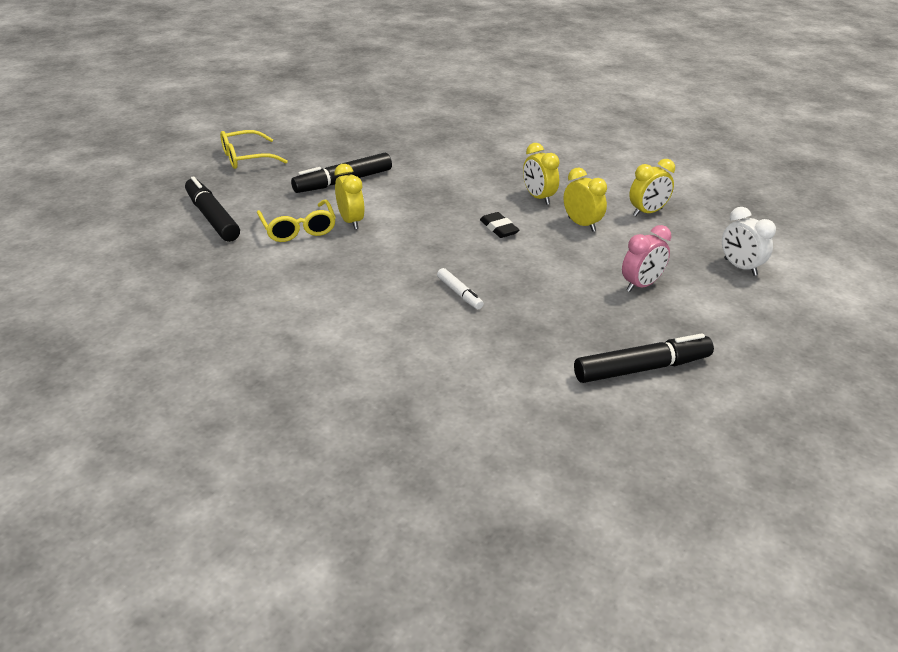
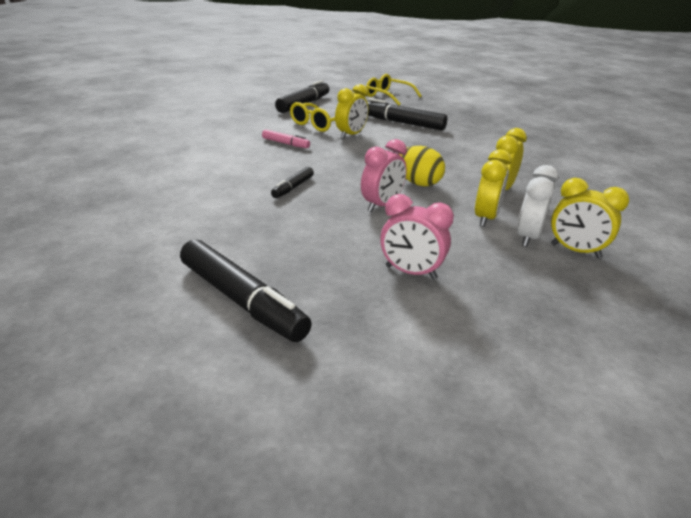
camera: 60 degrees right, 5 degrees down
(339, 267) = (285, 144): none -> pink marker
(459, 293) = (293, 187): white marker -> black marker
(499, 228) = (418, 183): black eraser -> yellow egg
(530, 261) = (381, 206): none -> pink clock
(740, 267) = (552, 344): white clock -> white clock (527, 237)

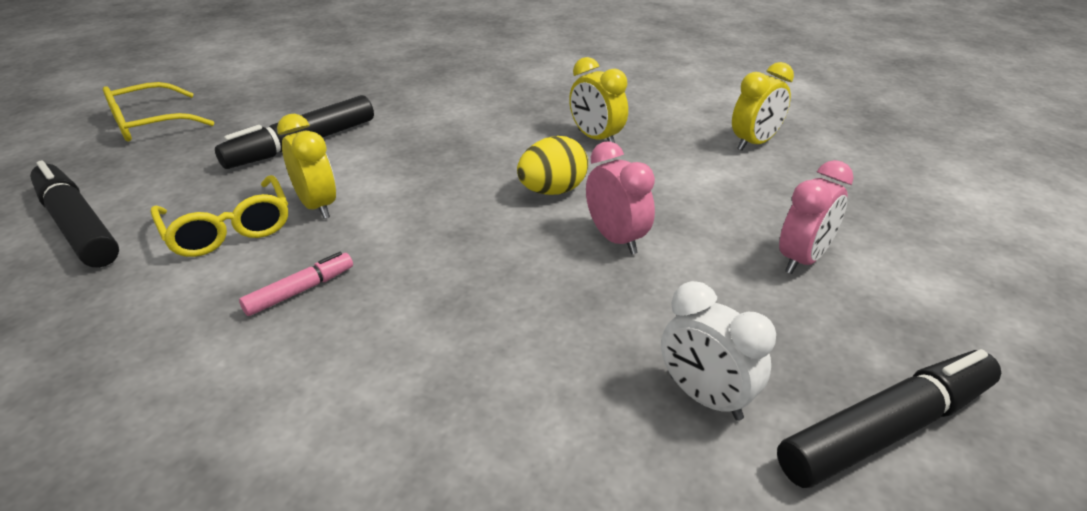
camera: 70 degrees left, 5 degrees up
(293, 187) = (518, 316): black marker -> none
(485, 218) = (672, 171): yellow clock -> none
(527, 237) = (723, 160): white clock -> white clock (705, 397)

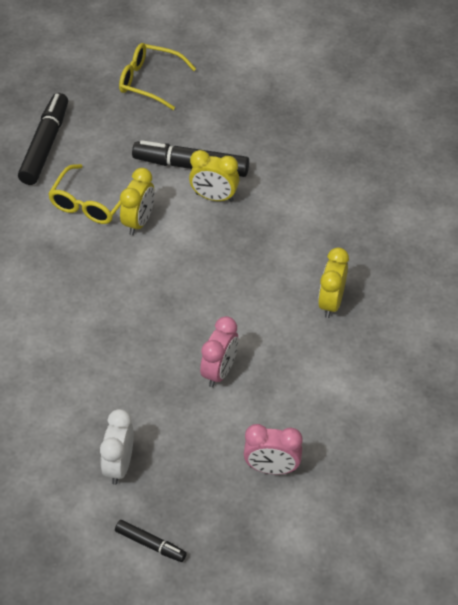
camera: 55 degrees right, 15 degrees up
(300, 291) = (71, 269): pink marker -> none
(552, 191) = (245, 315): yellow egg -> none
(754, 143) = (406, 393): yellow clock -> yellow clock (214, 197)
(887, 429) = (150, 544): black marker -> black marker, size x0.53

